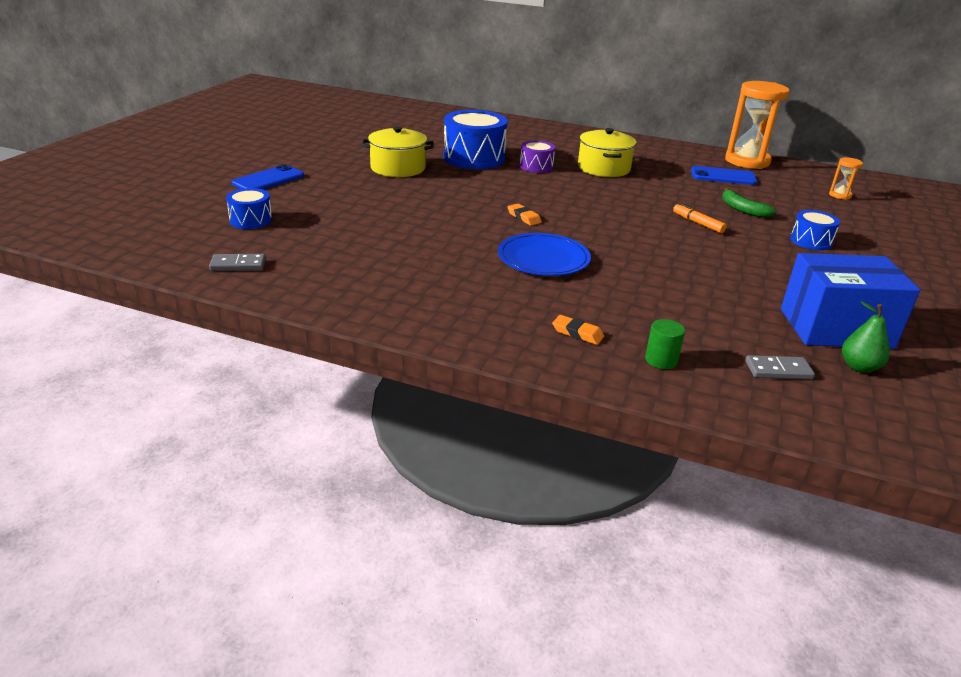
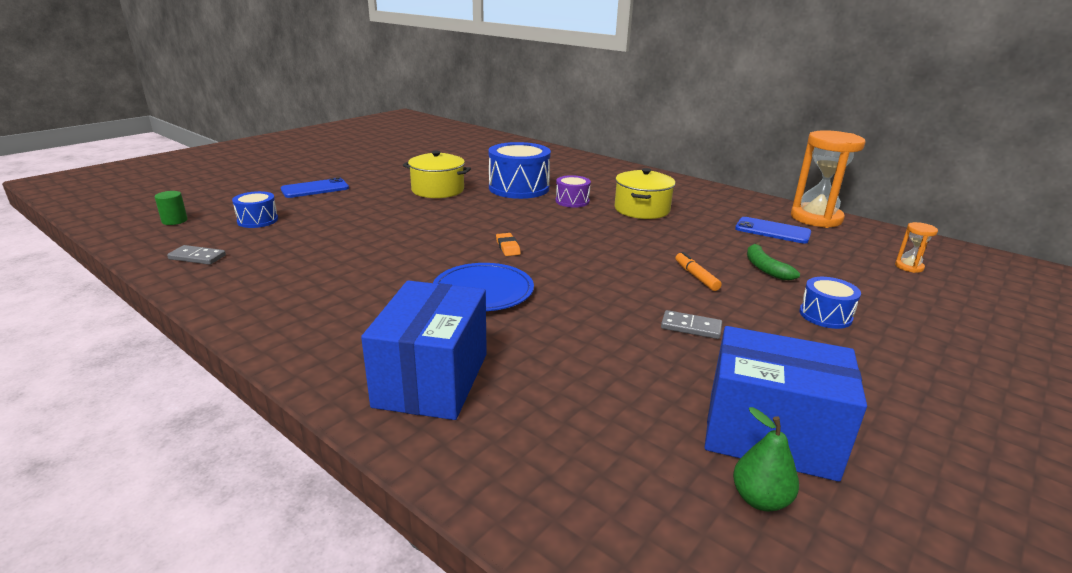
camera: 20 degrees right, 5 degrees down
(577, 333) = (432, 379): orange eraser -> blue box
(661, 360) = (495, 432): green cylinder -> green cylinder (174, 221)
(778, 370) = (636, 478): grey domino -> grey domino (691, 327)

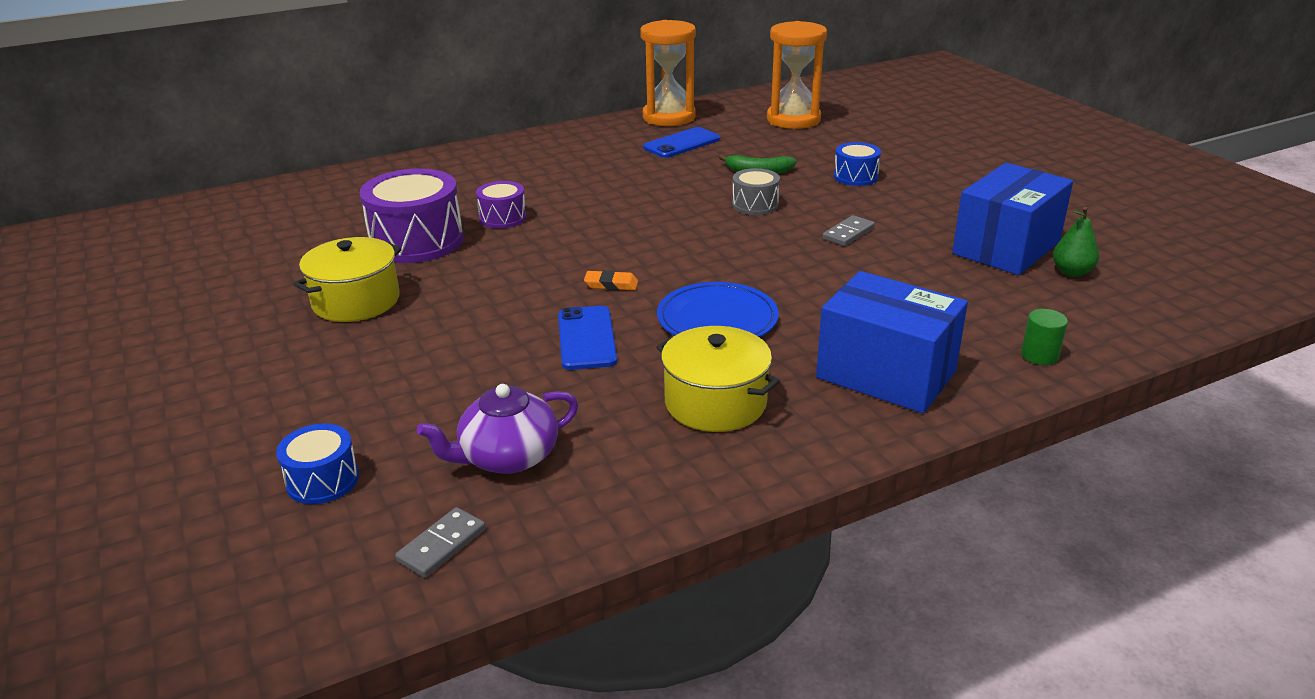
camera: 65 degrees left, 5 degrees up
(174, 221) = (224, 584): green cylinder -> green cylinder (1039, 355)
(283, 257) = (507, 457): none -> purple teapot
(315, 189) = (217, 413): blue phone -> blue phone (586, 338)
(519, 188) = (417, 241): blue drum -> purple drum
(642, 209) = (569, 186): yellow pot -> yellow pot (715, 402)
(696, 276) = (755, 205): orange marker -> grey drum
(909, 267) = (793, 119): orange hourglass -> orange hourglass, size x2.25

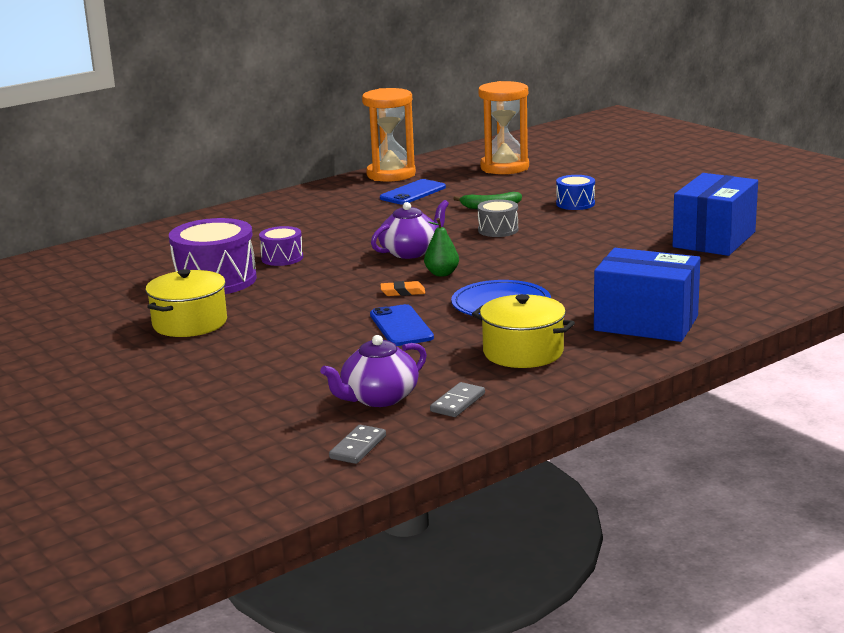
camera: 10 degrees left, 10 degrees down
(322, 480) = (241, 426): blue drum -> none
(645, 225) = (410, 252): none -> purple teapot
(848, 233) = (584, 242): grey domino -> grey domino (457, 402)
(1039, 355) = (757, 301): green cylinder -> none
(1072, 272) = (769, 250): green pear -> green pear (442, 274)

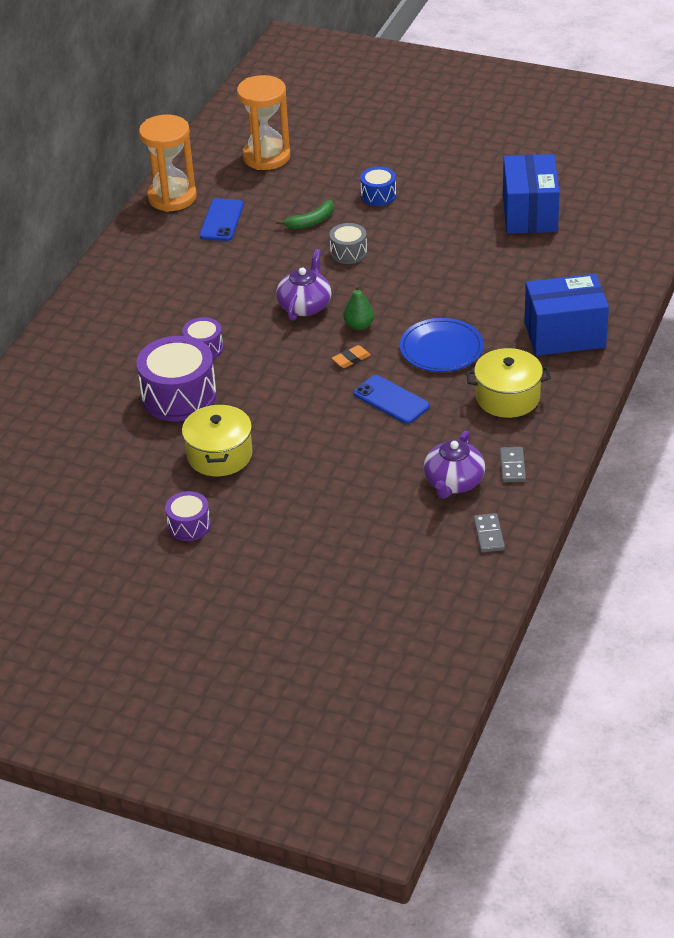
camera: 30 degrees left, 20 degrees up
(89, 360) = (189, 525): none -> purple drum

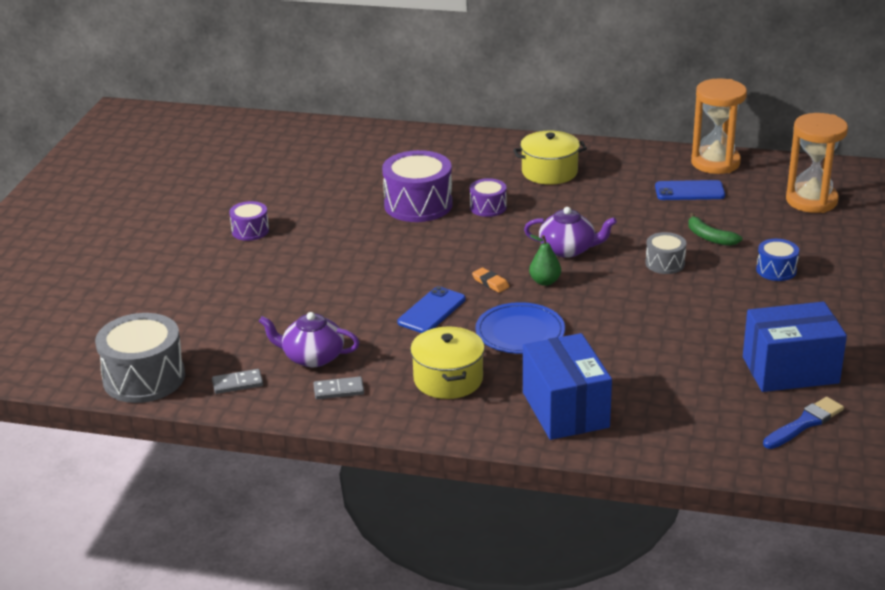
camera: 80 degrees right, 10 degrees down
(219, 455) = (341, 233): yellow pot -> yellow pot (549, 172)
(466, 603) = (144, 378): none -> grey drum
(601, 219) = (805, 423): none -> blue brush

